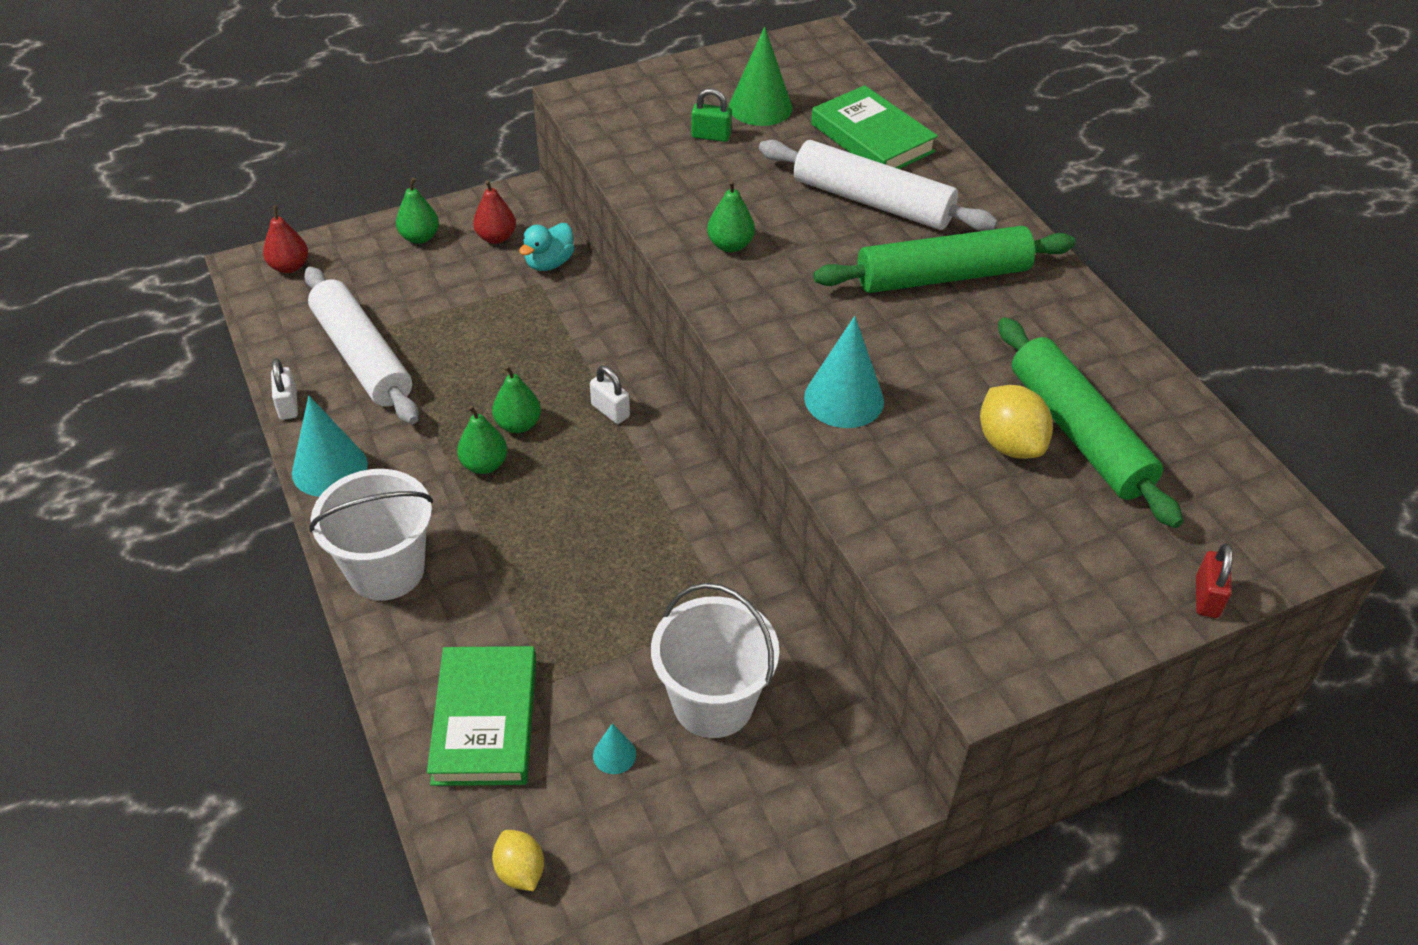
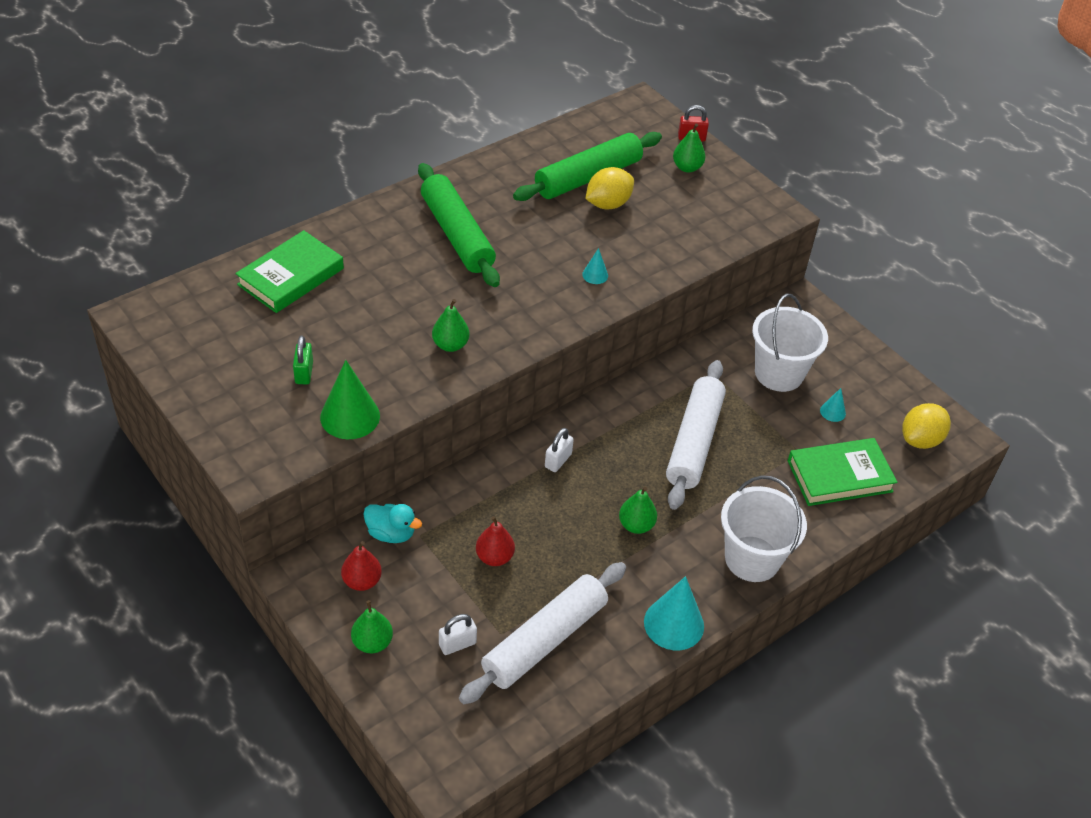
camera: 105 degrees left, 0 degrees up
(288, 405) = (617, 677): white padlock -> white padlock (457, 644)
(289, 267) = (437, 741): red pear -> red pear (494, 557)
(518, 424) = (589, 513): green pear -> green pear (687, 167)
(520, 871) = (920, 440): yellow lemon -> yellow lemon, size x1.54
(760, 107) = (254, 346): green cone -> green cone (350, 416)
(844, 399) = (595, 275): turquoise cone -> turquoise cone, size x0.49
(872, 201) = (377, 272): white rolling pin -> white rolling pin (694, 442)

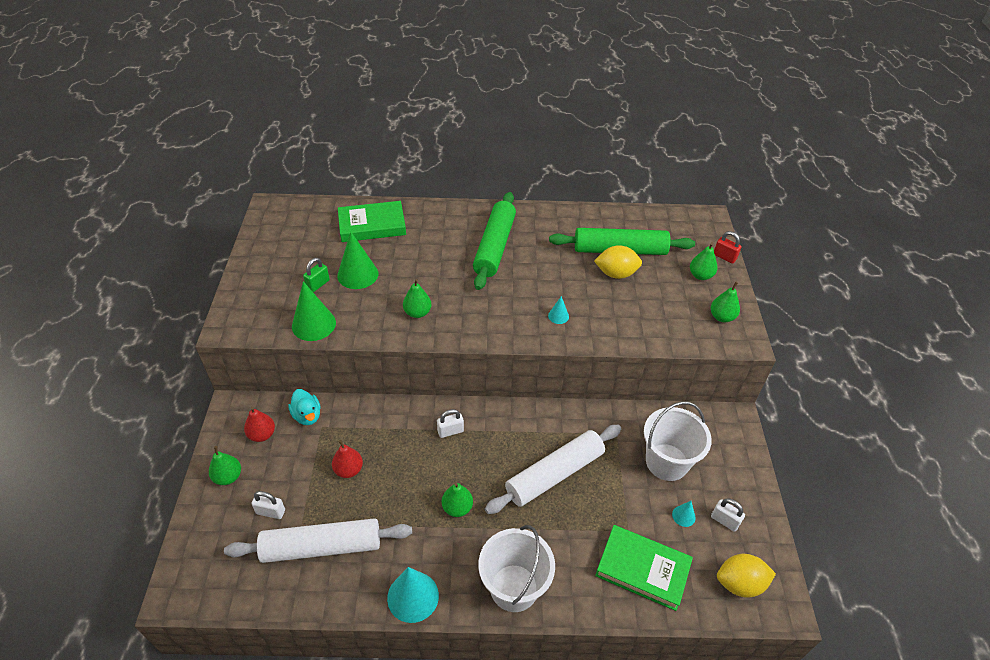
camera: 40 degrees right, 0 degrees up
(338, 339) = (357, 274): none -> green cone
(742, 200) = (722, 317): none -> green pear
(867, 396) = (724, 520): none -> white padlock

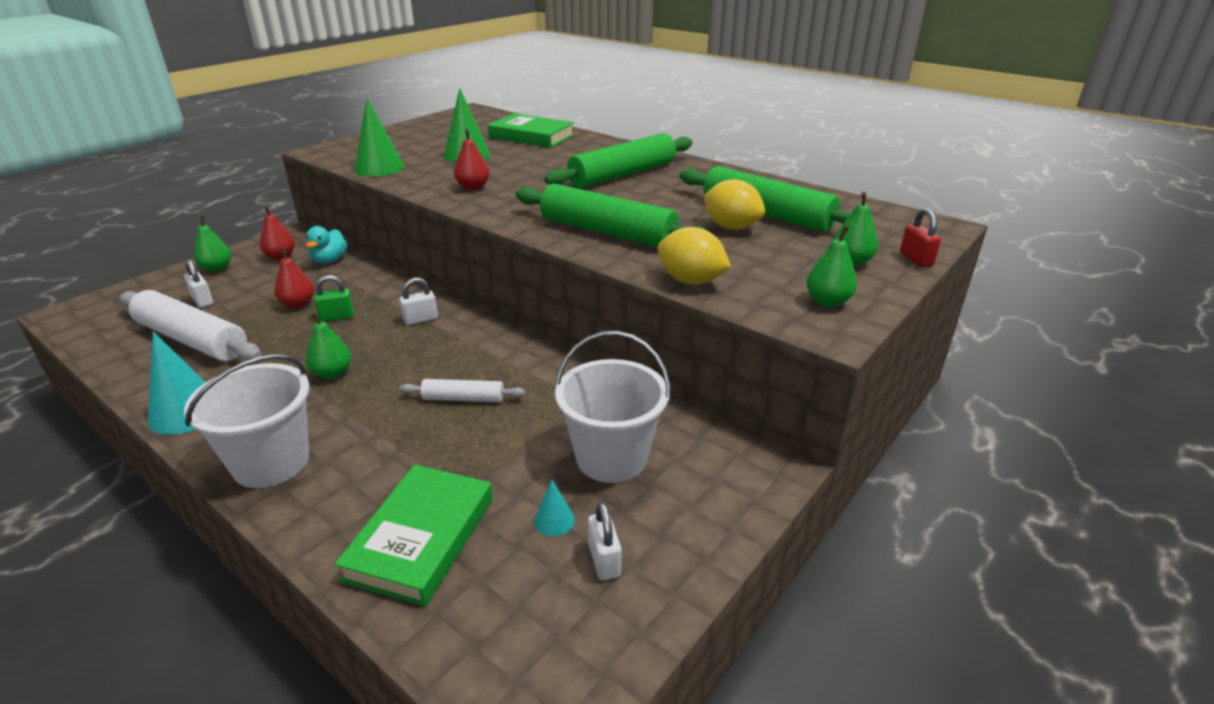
camera: 40 degrees right, 15 degrees down
(318, 284) = (425, 151): green padlock -> green padlock (337, 316)
(417, 313) = (473, 187): green pear -> red pear
(450, 431) = (420, 319): white padlock -> white padlock turned 45 degrees counterclockwise
(554, 474) = (463, 398): white rolling pin -> white rolling pin, size x0.51
(558, 316) = (607, 232): turquoise cone -> green rolling pin
(642, 569) = (421, 538): green book -> green book turned 45 degrees clockwise
(739, 583) = (521, 644): yellow lemon -> yellow lemon (690, 281)

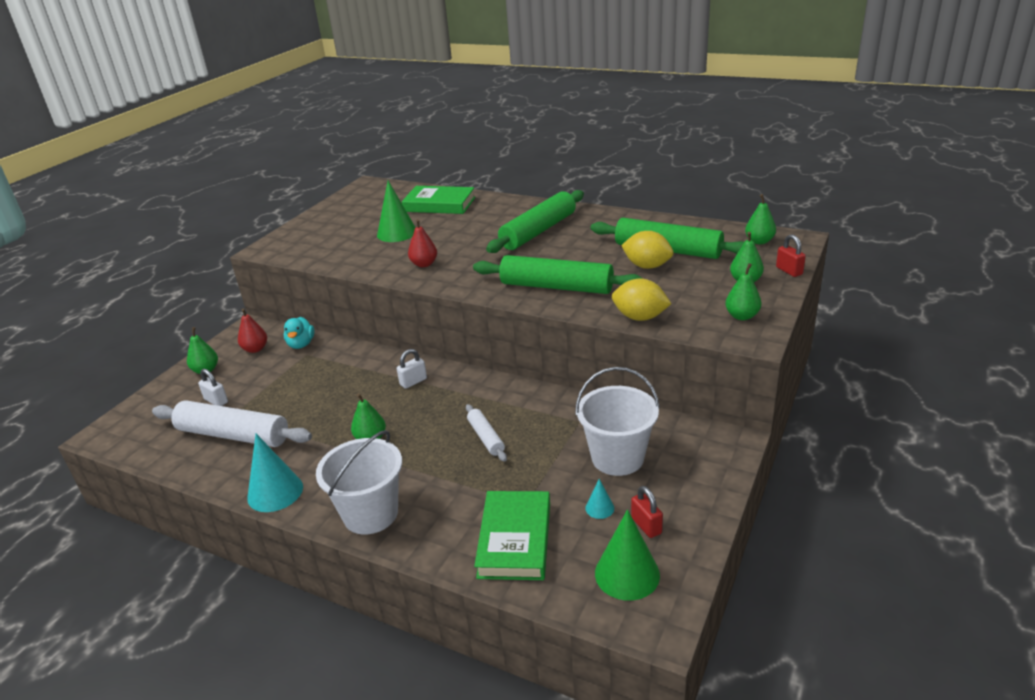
camera: 10 degrees left, 0 degrees up
(298, 304) = (302, 388): red pear -> none
(337, 316) = (342, 392): green padlock -> none
(379, 167) = (330, 258): green cone -> green cone (627, 574)
(463, 398) = (486, 437): white rolling pin -> white rolling pin turned 75 degrees clockwise
(604, 560) = (646, 525): white padlock -> red padlock
(889, 222) = (759, 241): none -> green pear

